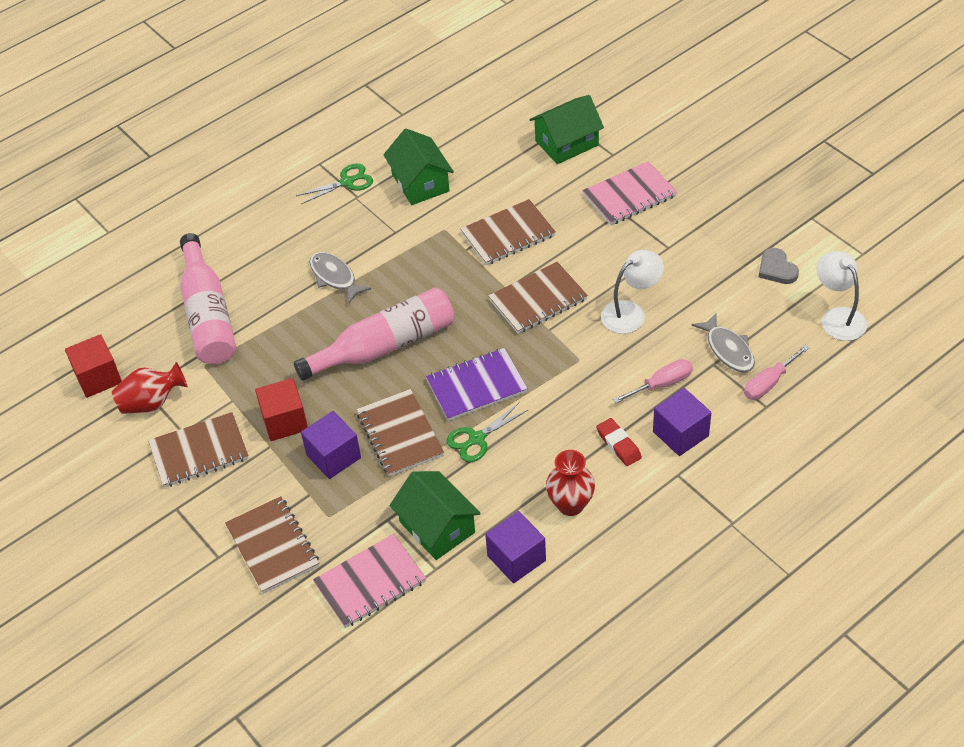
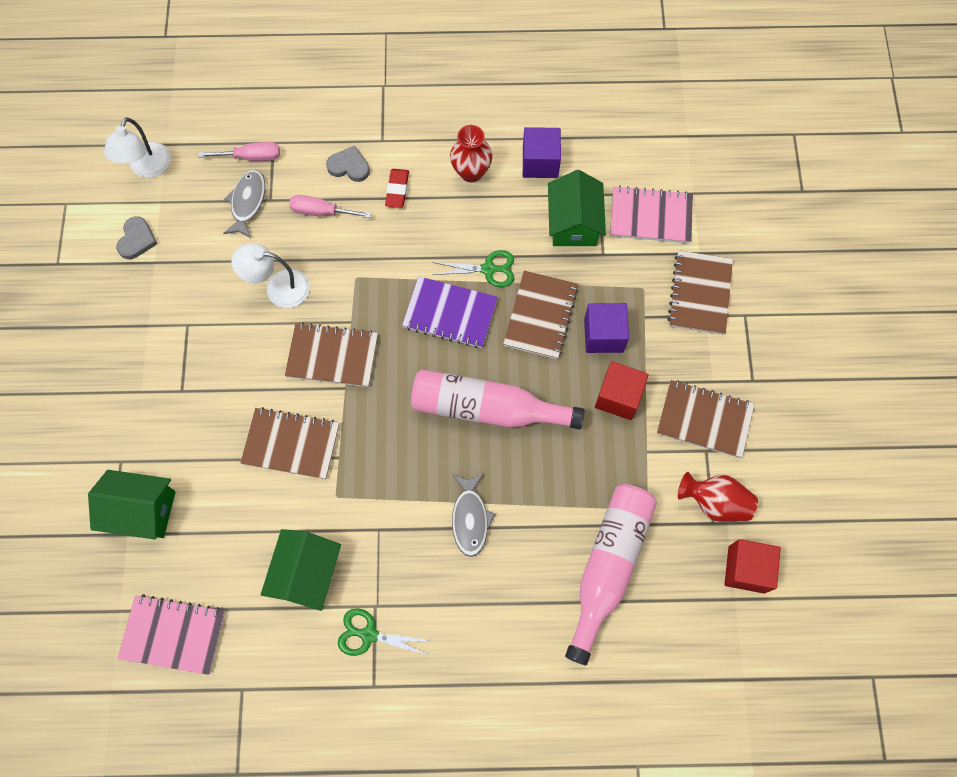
camera: 145 degrees left, 20 degrees up
(629, 195) = (157, 403): pink notebook -> pink notebook (173, 635)
(680, 434) = (349, 166): purple cube -> grey heart

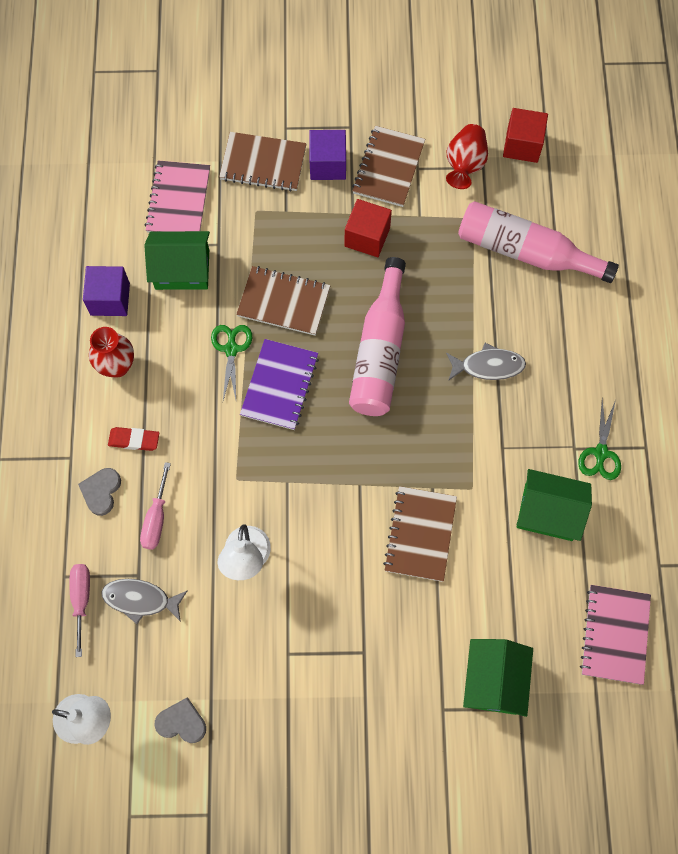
camera: 90 degrees left, 0 degrees up
(332, 356) = (325, 499): brown notebook -> none
(603, 335) = (304, 247): purple cube -> purple cube (328, 164)

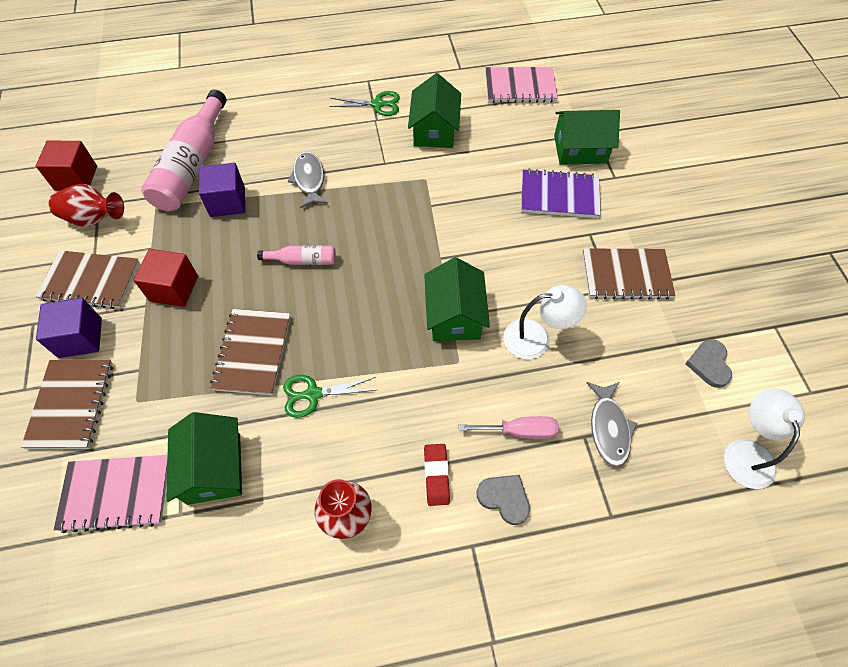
camera: 100 degrees left, 10 degrees down
(81, 600) = (630, 490): pink screwdriver -> none
(101, 491) = (504, 498): grey heart -> grey heart turned 150 degrees counterclockwise
(110, 299) = (257, 549): purple cube -> purple cube (227, 202)
(279, 385) = (350, 340): purple notebook -> purple notebook (559, 196)
(287, 485) = (454, 315): none -> green house
(380, 351) = (303, 260): pink bottle -> pink bottle, size x0.47
(420, 534) = (475, 208): brown notebook -> brown notebook (626, 275)

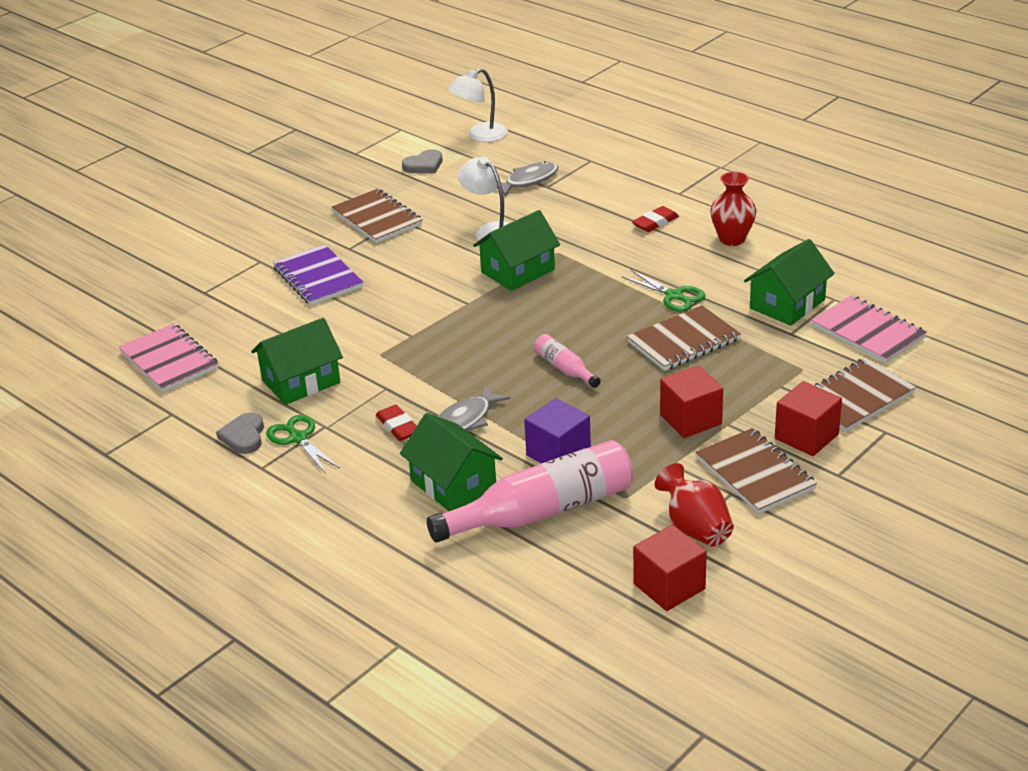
camera: 125 degrees left, 25 degrees down
(80, 338) = (806, 436): purple cube -> red cube
(339, 148) = (398, 426): none -> red eraser
(504, 498) = (633, 195): grey heart -> grey heart (244, 436)
(519, 431) = (578, 208): pink screwdriver -> none
(580, 149) = (238, 291): green house -> green house (453, 484)

